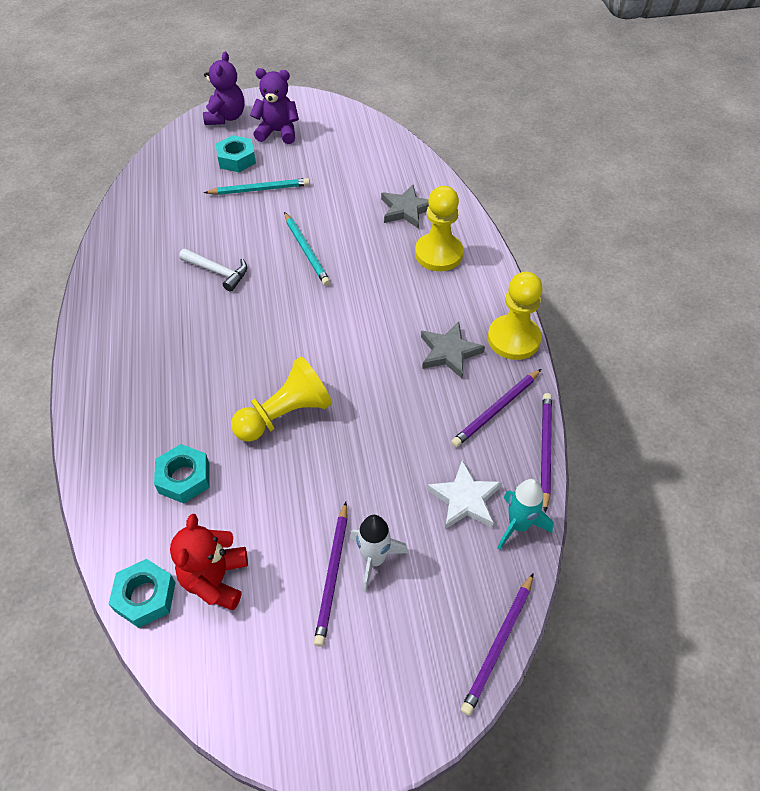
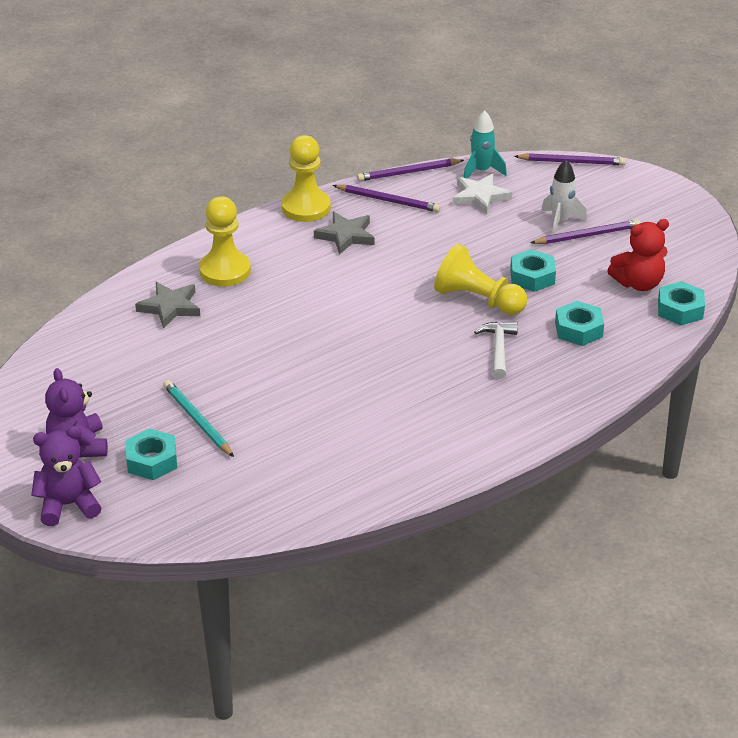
camera: 115 degrees left, 15 degrees down
(218, 272) = (345, 401): white hammer -> white hammer (498, 349)
(292, 479) = (532, 276): none -> turquoise nut
(306, 251) = (275, 353): turquoise pencil -> none

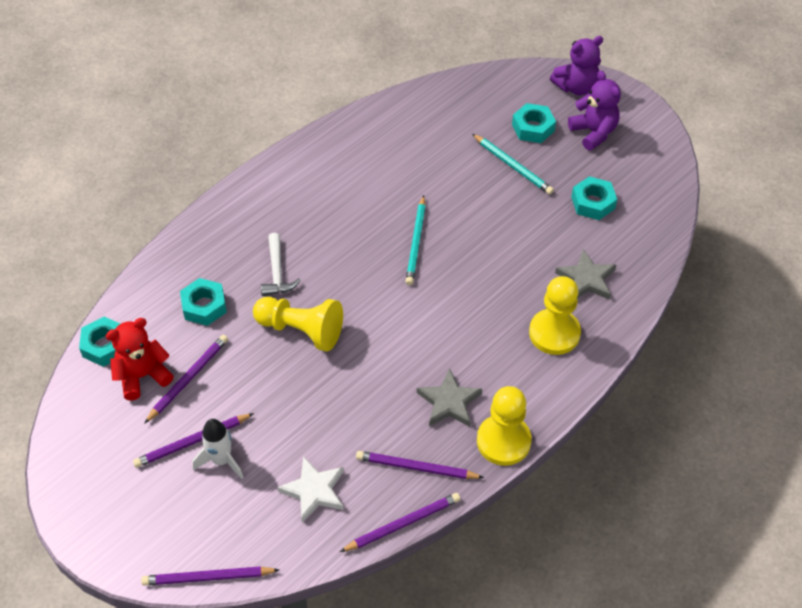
camera: 170 degrees right, 15 degrees up
(339, 358) = (416, 242): none -> turquoise pencil
(481, 171) = (317, 540): turquoise rocket -> none
(532, 276) = (250, 370): turquoise nut -> turquoise nut (593, 203)
(593, 277) = (188, 379): none -> purple pencil

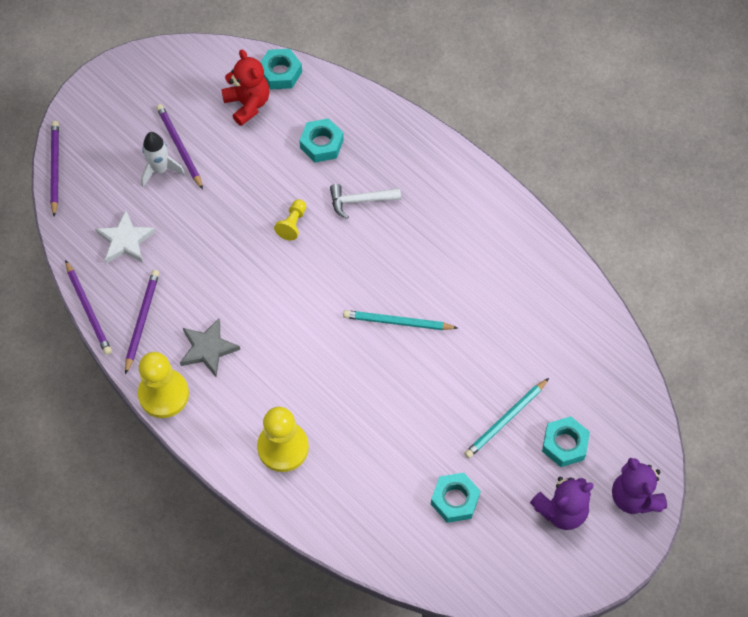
camera: 90 degrees right, 10 degrees up
(188, 379) = (243, 138): purple pencil -> none
(301, 330) = (292, 224): yellow pawn -> yellow pawn, size x0.52
(586, 279) = (350, 484): grey star -> none

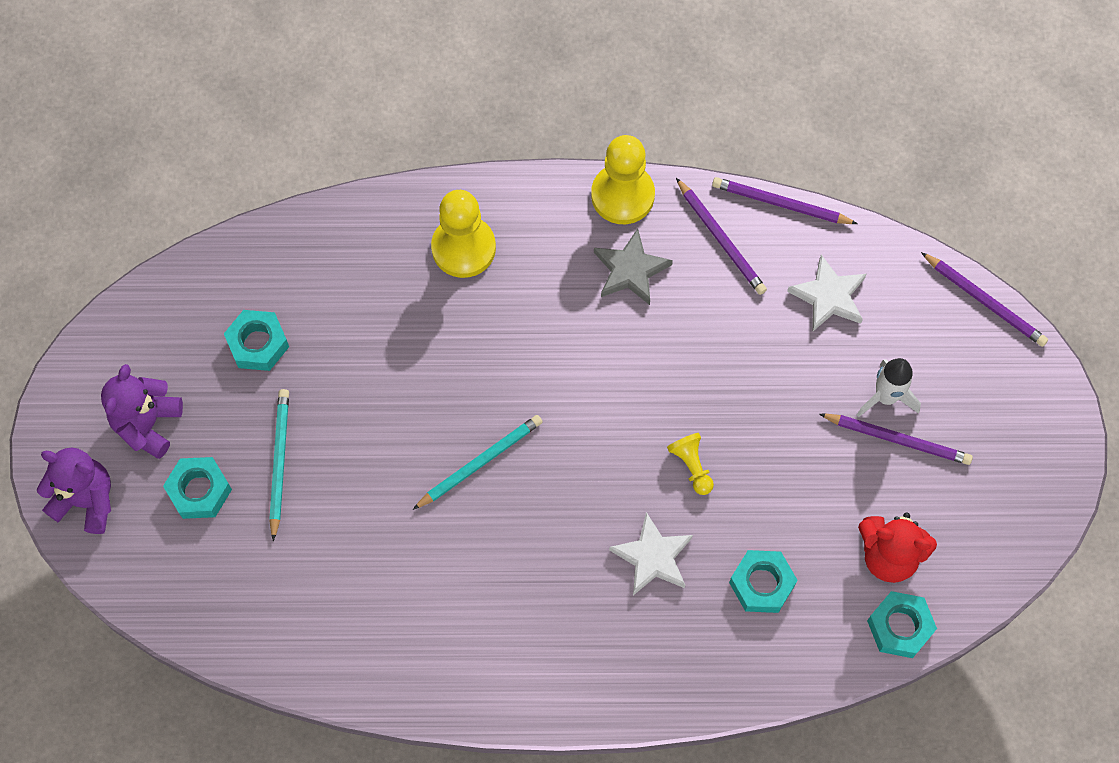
camera: 135 degrees right, 5 degrees up
(360, 201) = (652, 557): white hammer -> white star

